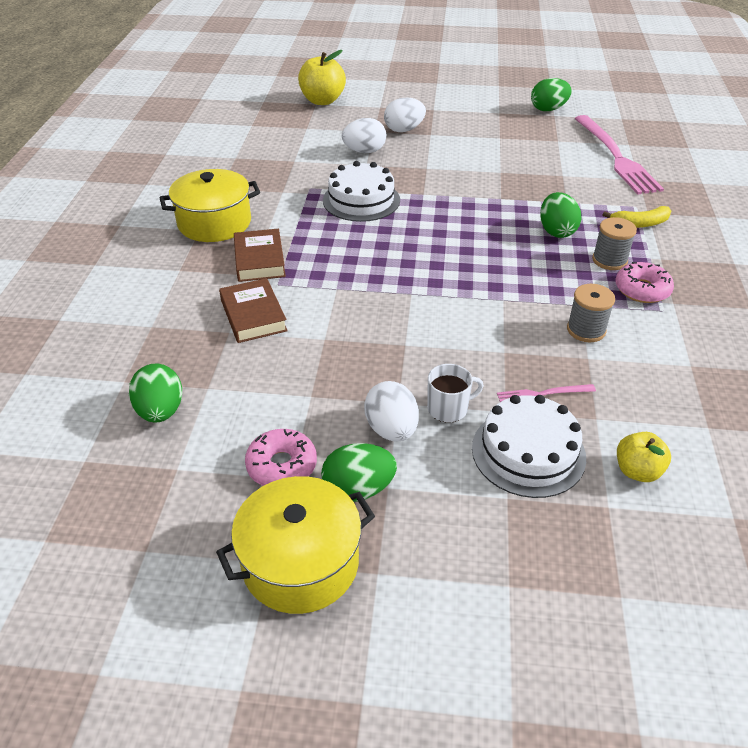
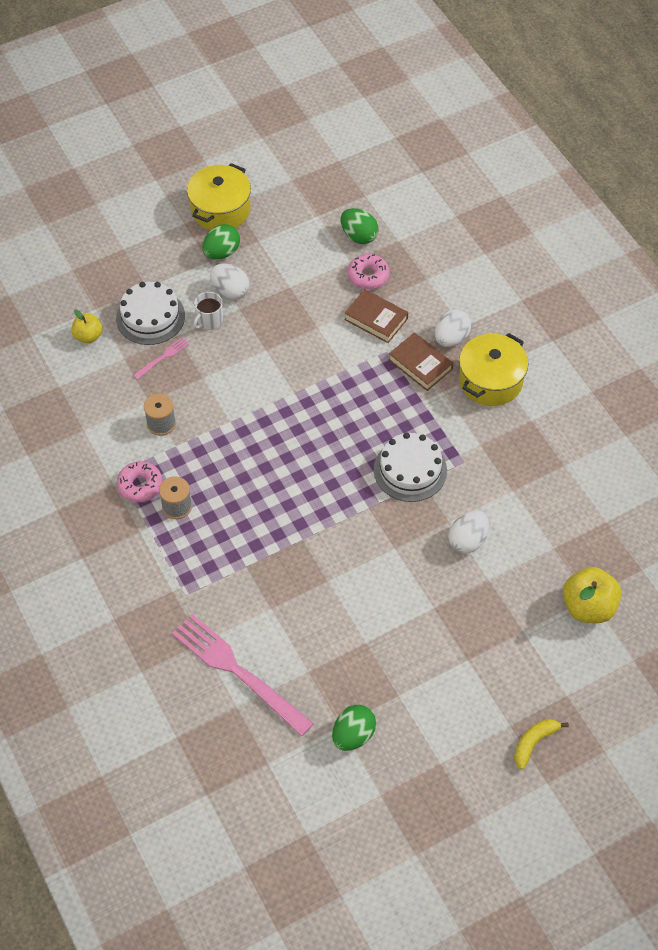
camera: 145 degrees right, 15 degrees up
(282, 465) = (269, 243): pink donut -> pink donut (368, 276)
(404, 130) = (463, 600): white egg -> white egg (451, 338)
(556, 231) = (233, 520): green egg -> none
(640, 224) = (173, 569): yellow banana -> yellow banana (534, 742)

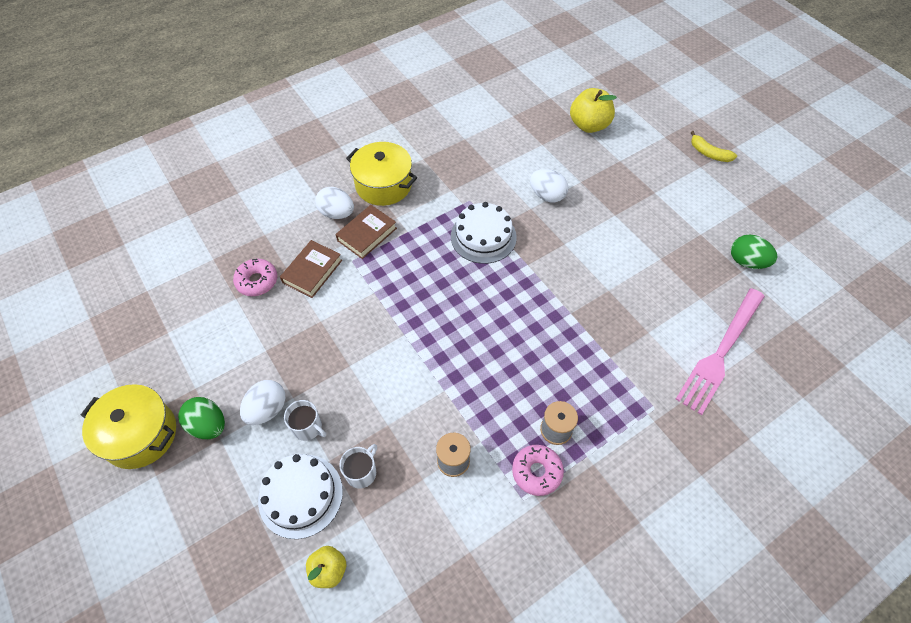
camera: 95 degrees left, 0 degrees up
(162, 358) = (361, 472): pink fork -> white mug
(359, 236) = (202, 292): green egg -> none

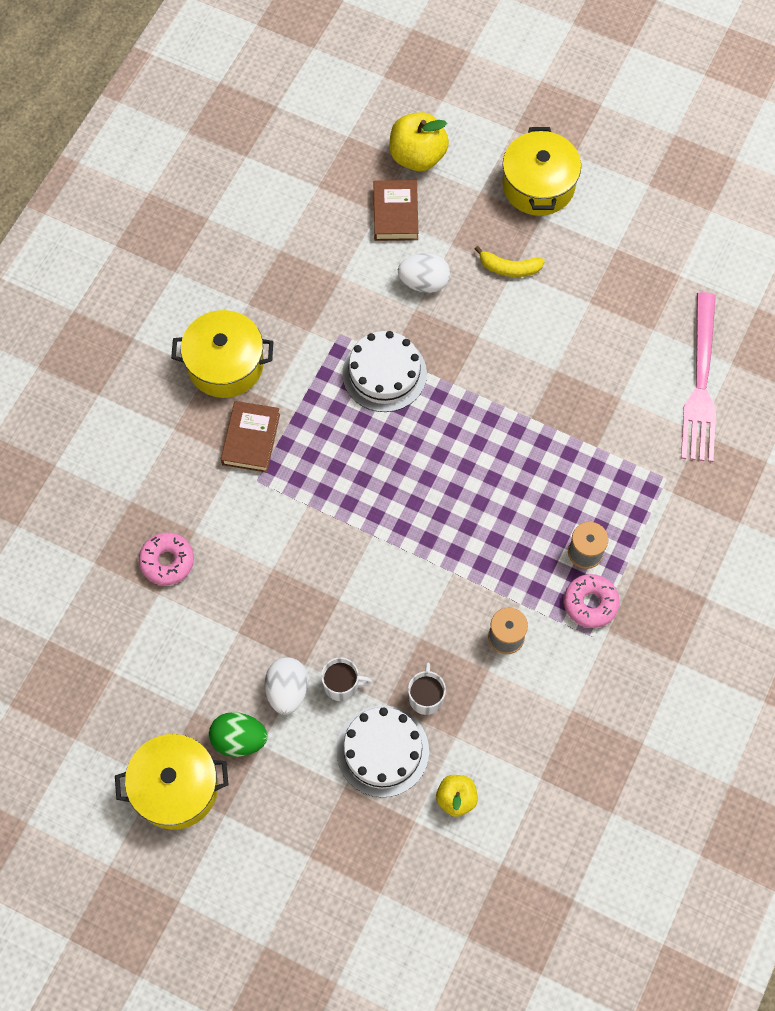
camera: 30 degrees left, 10 degrees up
(312, 271) = (221, 517): brown book -> brown book (395, 213)
(337, 213) = (196, 430): white egg -> none
(663, 173) = (538, 185): none -> yellow pot
(709, 153) = (575, 130): yellow banana -> yellow banana (509, 268)
(746, 262) = (679, 260): green egg -> none

